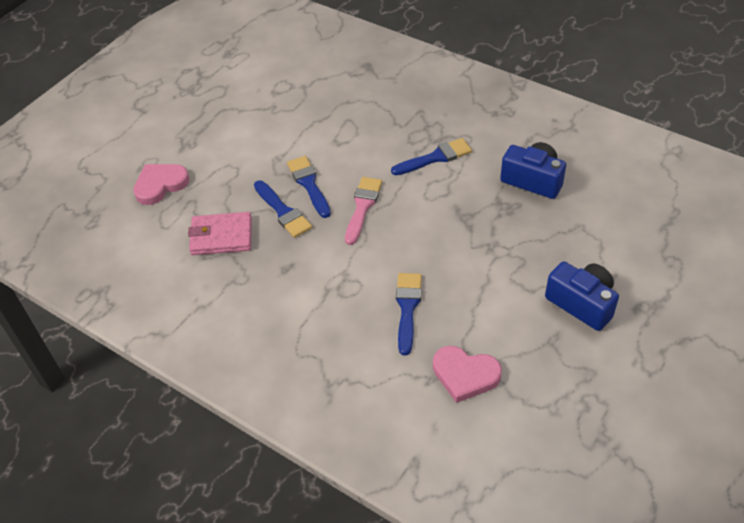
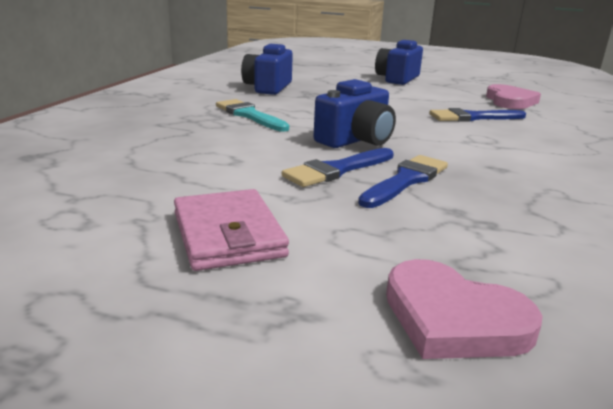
camera: 110 degrees left, 25 degrees down
(221, 236) = (504, 218): pink wallet -> pink wallet (228, 234)
(362, 207) = (356, 140): pink brush -> blue camera
(435, 157) = (249, 115): blue brush -> turquoise brush

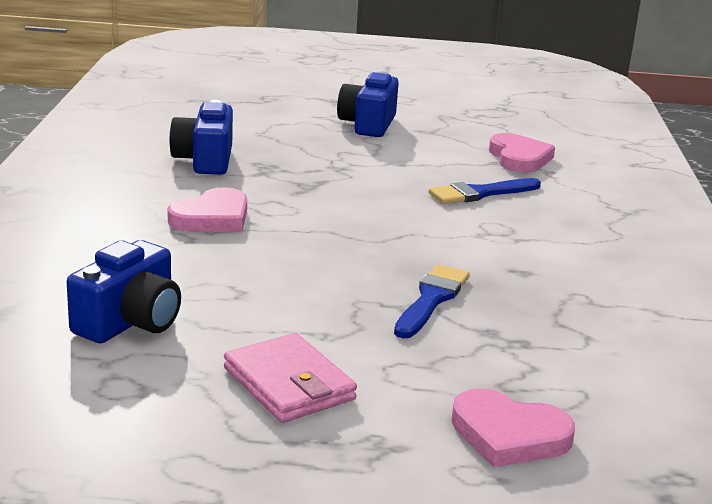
camera: 15 degrees left, 0 degrees up
(249, 115) = (212, 218): turquoise brush -> pink heart
(337, 170) = (356, 293): blue brush -> none
(356, 140) = (358, 246): blue camera -> blue camera (130, 322)

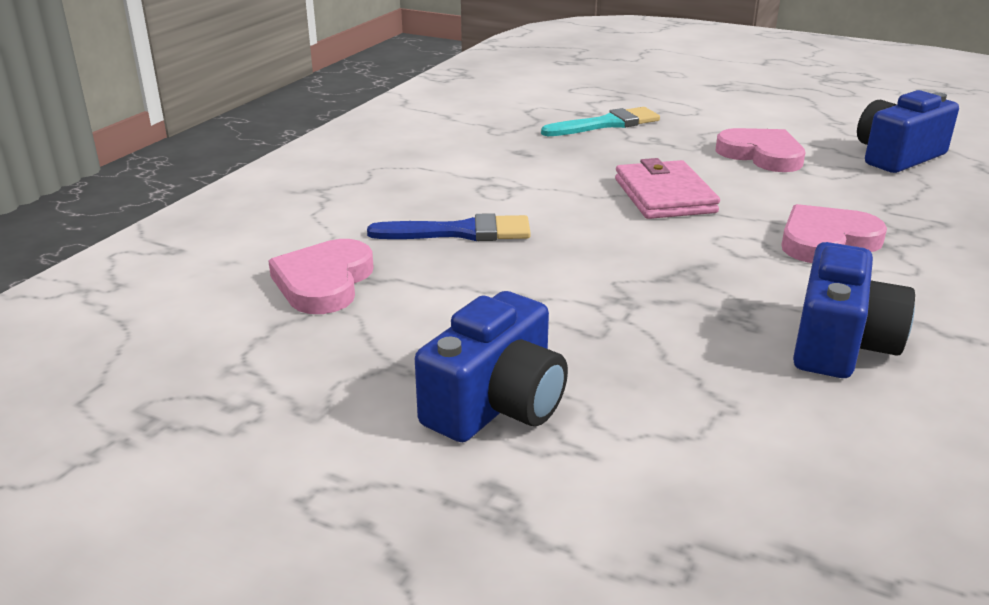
camera: 155 degrees left, 5 degrees up
(289, 384) = (770, 112): pink wallet -> pink wallet (664, 196)
(431, 299) = (627, 142): blue brush -> none
(476, 326) = (606, 124): none -> turquoise brush
(508, 435) = (640, 81): pink heart -> pink heart (761, 155)

